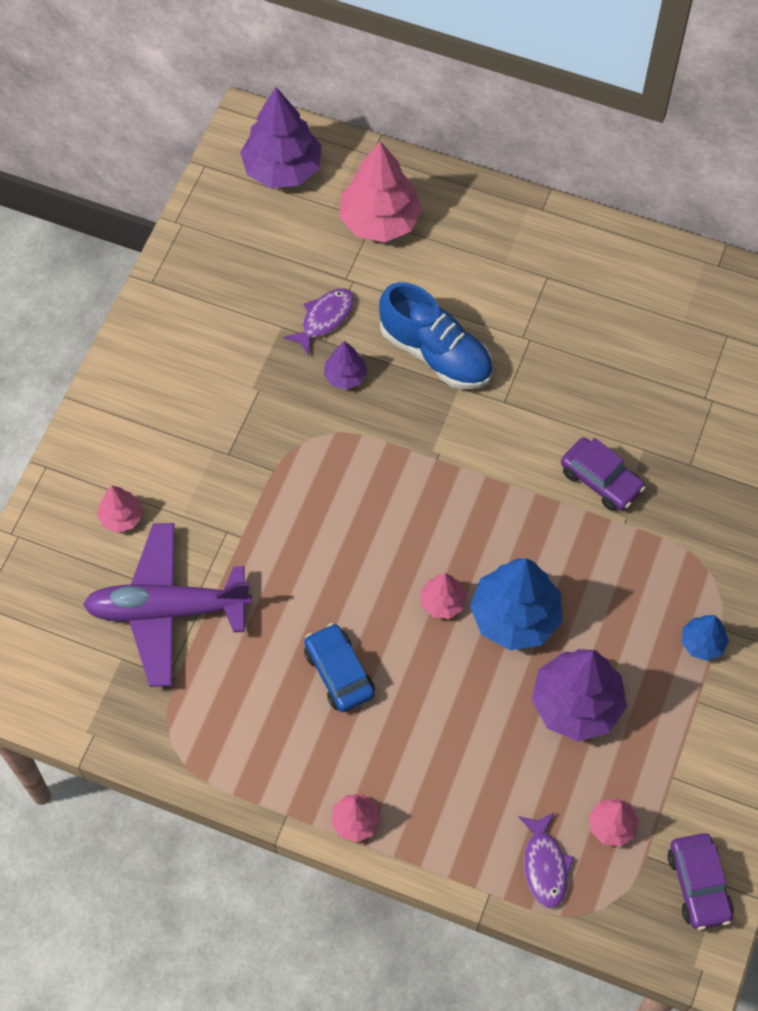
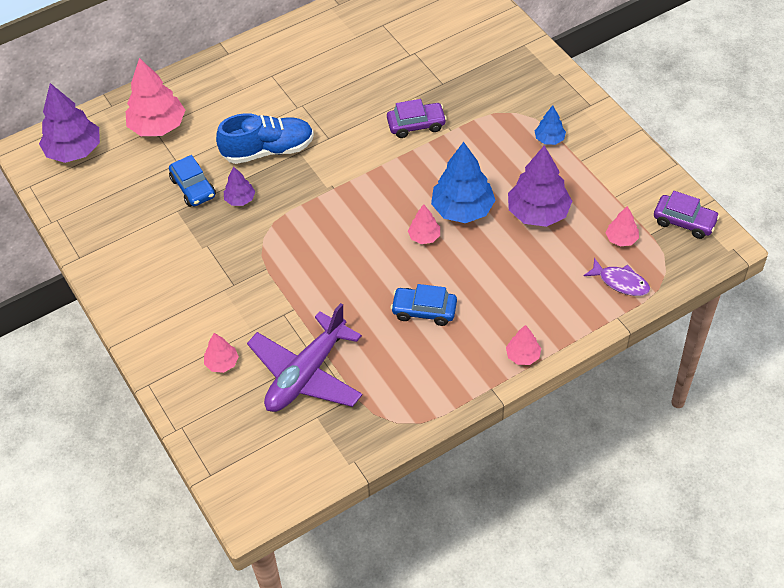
camera: 50 degrees left, 10 degrees down
(324, 319) = (193, 188): purple fish -> blue car

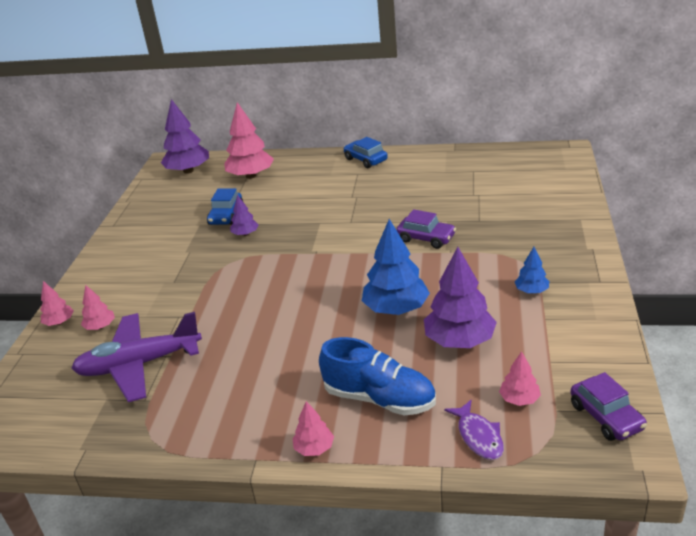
camera: 40 degrees right, 20 degrees down
(268, 150) = (300, 213): blue shoe -> blue shoe (379, 398)
(424, 237) = (342, 314): pink tree -> pink tree (59, 322)
(424, 311) = (277, 366): blue car -> blue car (365, 160)

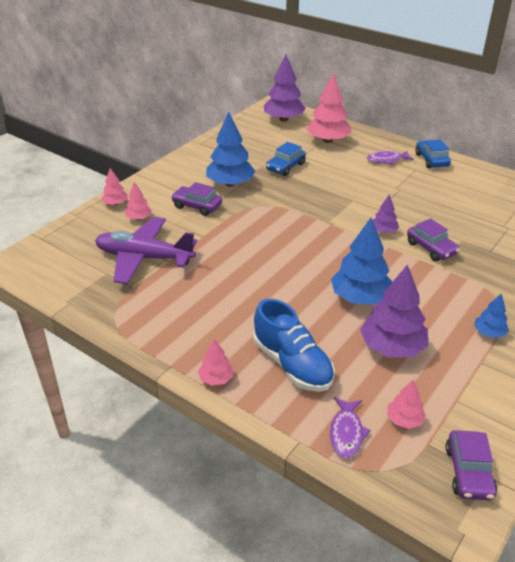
camera: 25 degrees right, 5 degrees up
(159, 289) = (197, 206): none -> purple car
(179, 253) = (230, 184): none -> blue tree
(245, 234) = (289, 187): purple tree -> purple tree (383, 231)
(323, 174) = (386, 160): none -> purple fish

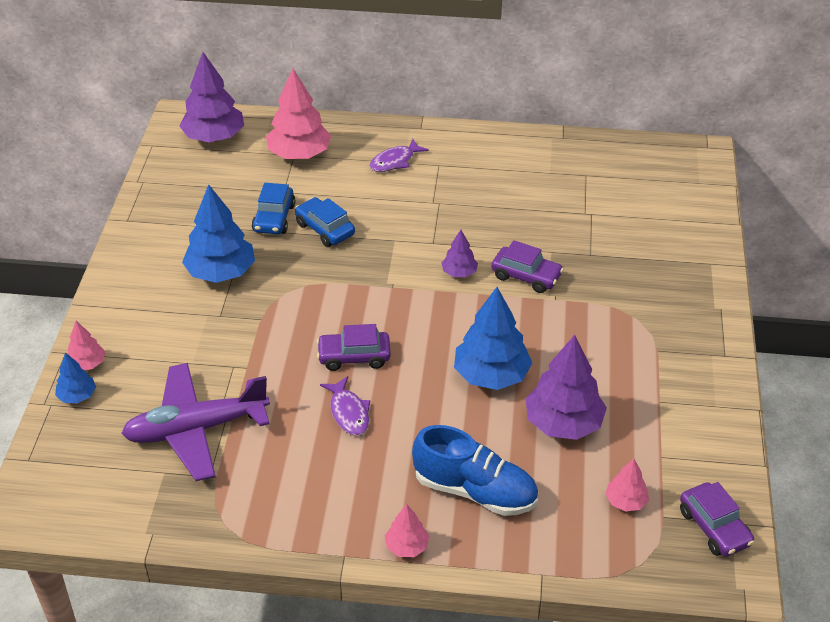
camera: 30 degrees left, 5 degrees up
(139, 218) = (139, 374): pink tree -> none
(197, 206) = (203, 325): purple car -> purple car (354, 357)
(346, 433) = (581, 542): purple fish -> purple fish (348, 412)
(431, 160) = (448, 142): blue car -> blue car (325, 229)
(489, 333) = (647, 362): blue tree -> blue tree (77, 396)

